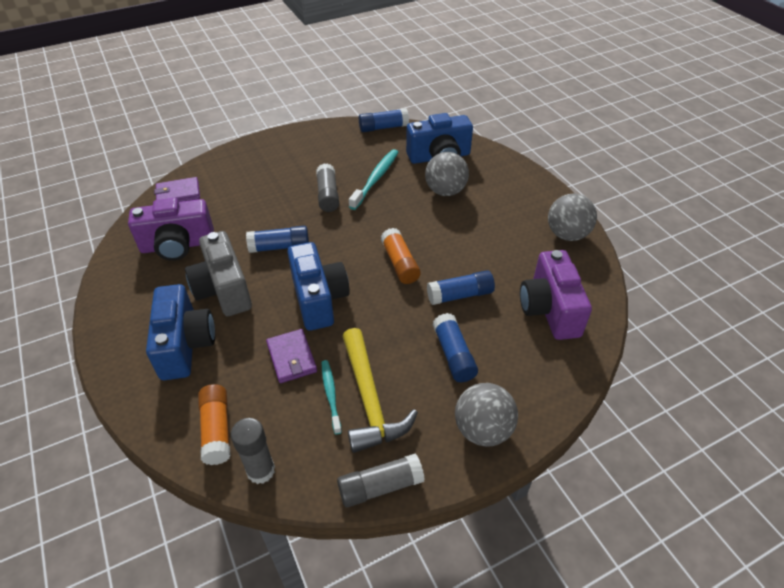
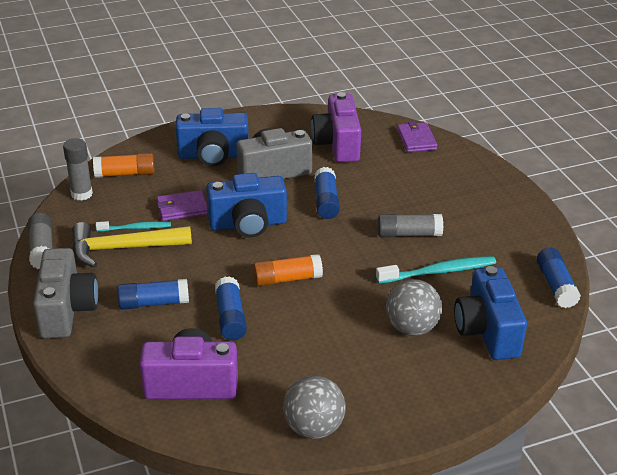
camera: 95 degrees right, 10 degrees down
(376, 179) = (439, 272): turquoise toothbrush -> turquoise toothbrush turned 45 degrees counterclockwise
(482, 430) = (66, 310): grey ball -> grey camera

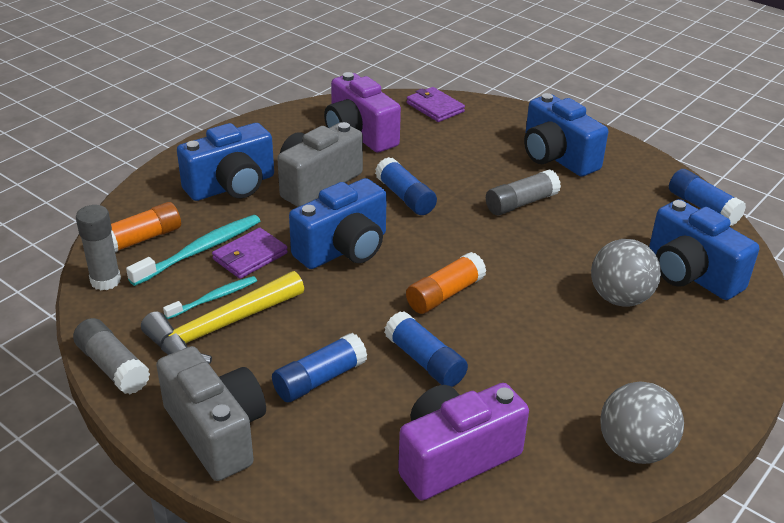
camera: 30 degrees left, 0 degrees up
(439, 272) = (587, 231): turquoise toothbrush -> turquoise toothbrush (200, 250)
(474, 208) = (557, 157): none -> blue camera

